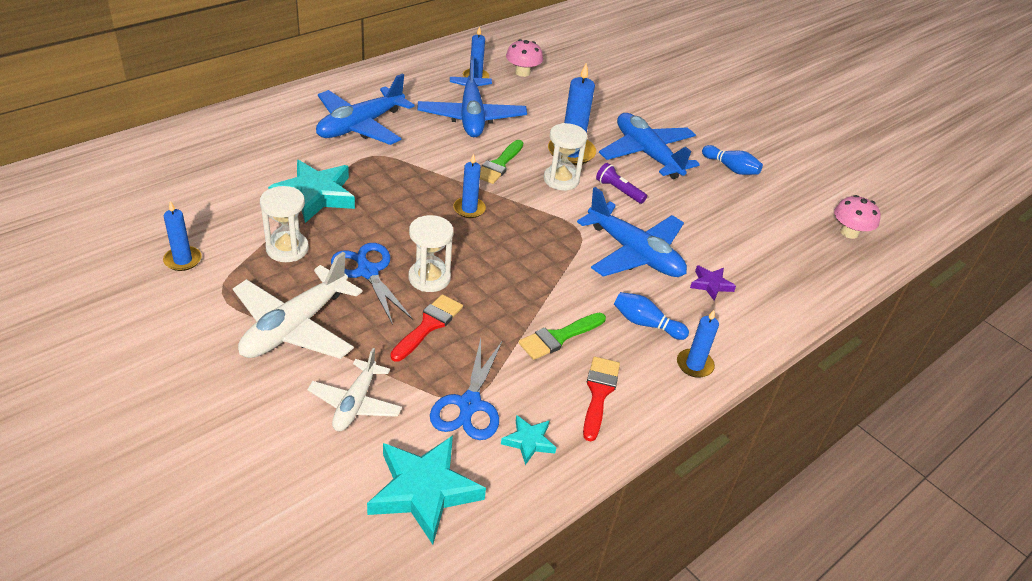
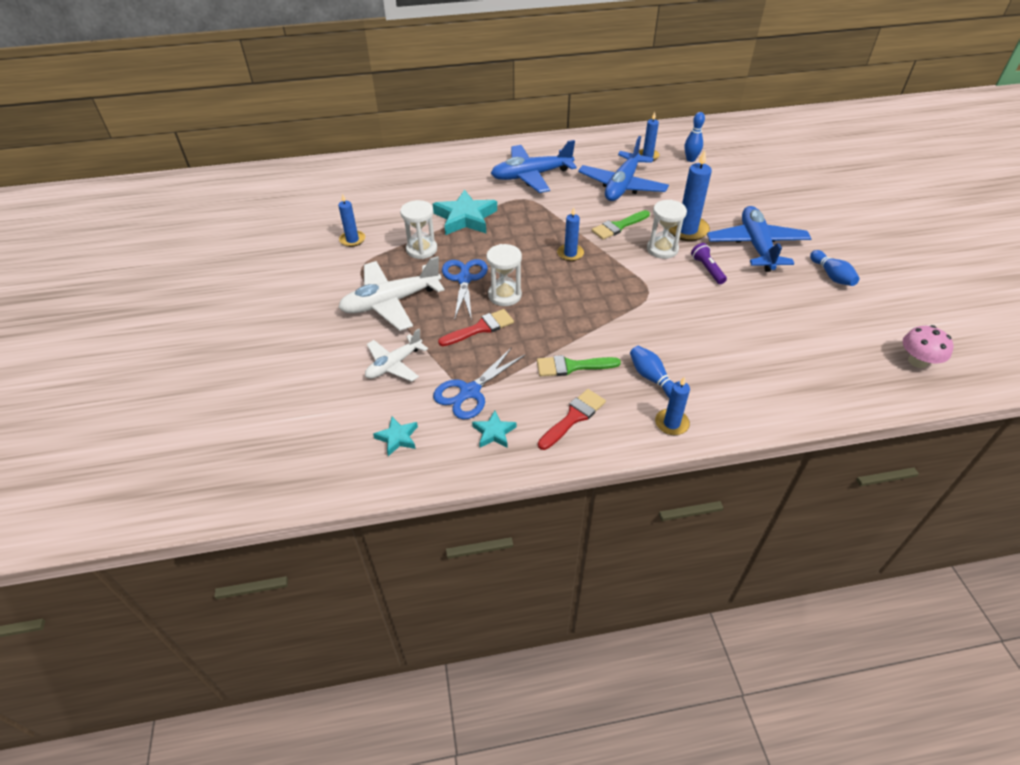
camera: 35 degrees right, 5 degrees up
(424, 491) = (397, 438): turquoise star -> turquoise star, size x0.50
(522, 72) = (690, 159): pink mushroom -> blue bowling pin
(634, 253) = (684, 322): blue plane -> none
(711, 284) = (736, 365): purple star -> none

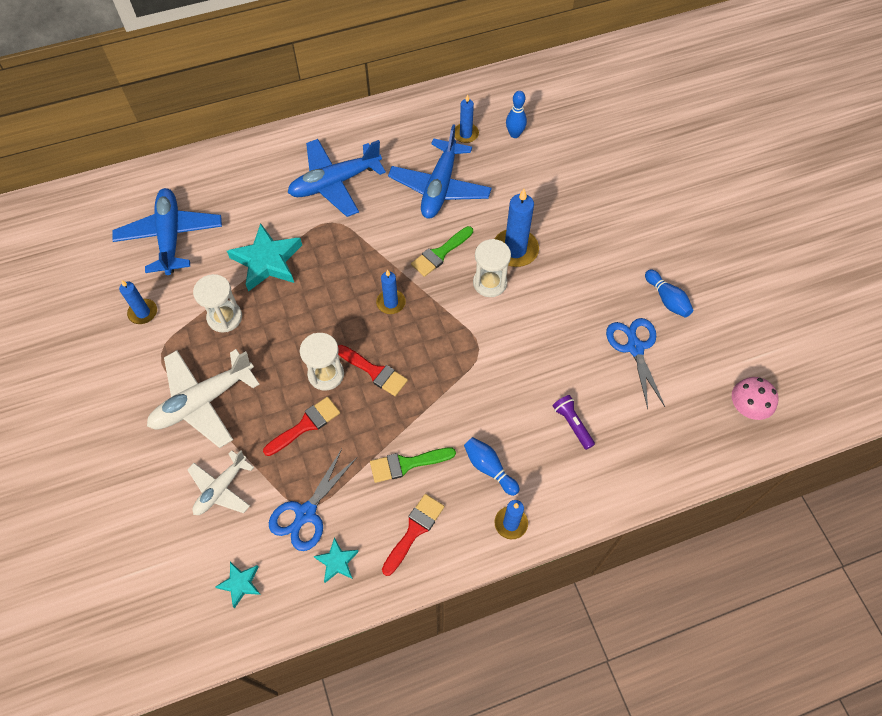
camera: 10 degrees left, 15 degrees up
(464, 279) = (279, 356): blue scissors -> blue scissors (635, 348)
(549, 298) = (374, 371): none -> red brush
(707, 269) = (538, 307): purple flashlight -> purple flashlight (572, 424)
(756, 246) = (589, 265): blue plane -> blue plane (170, 236)

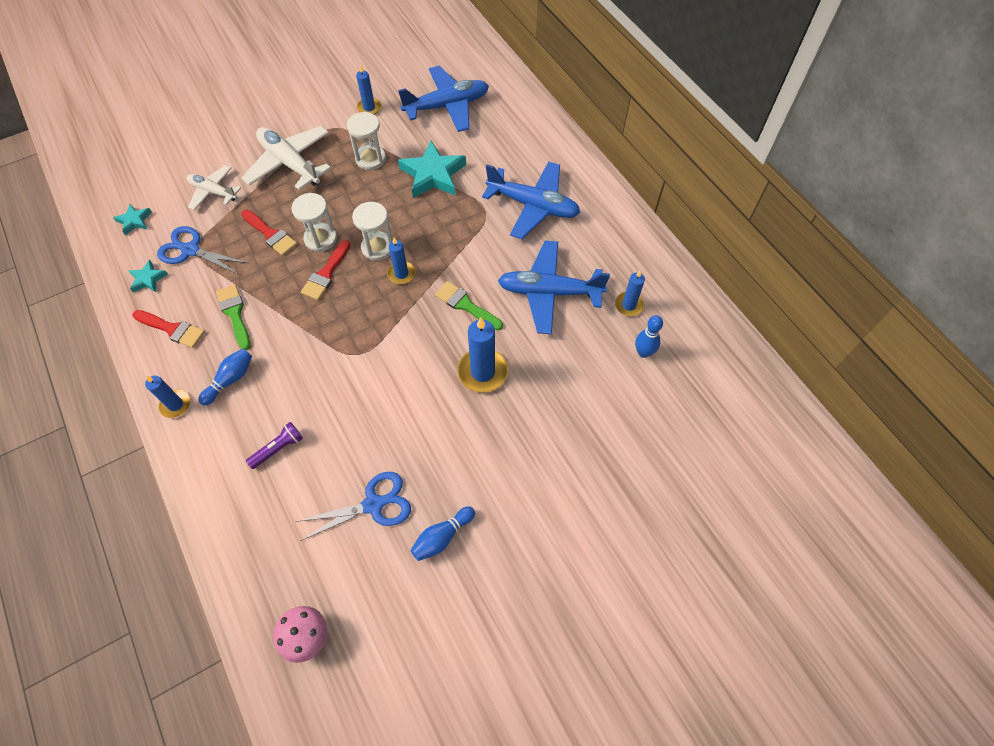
camera: 80 degrees right, 0 degrees up
(335, 183) = (533, 206): blue plane -> blue plane turned 150 degrees clockwise
(490, 283) = (437, 353): white hourglass -> white hourglass (377, 247)

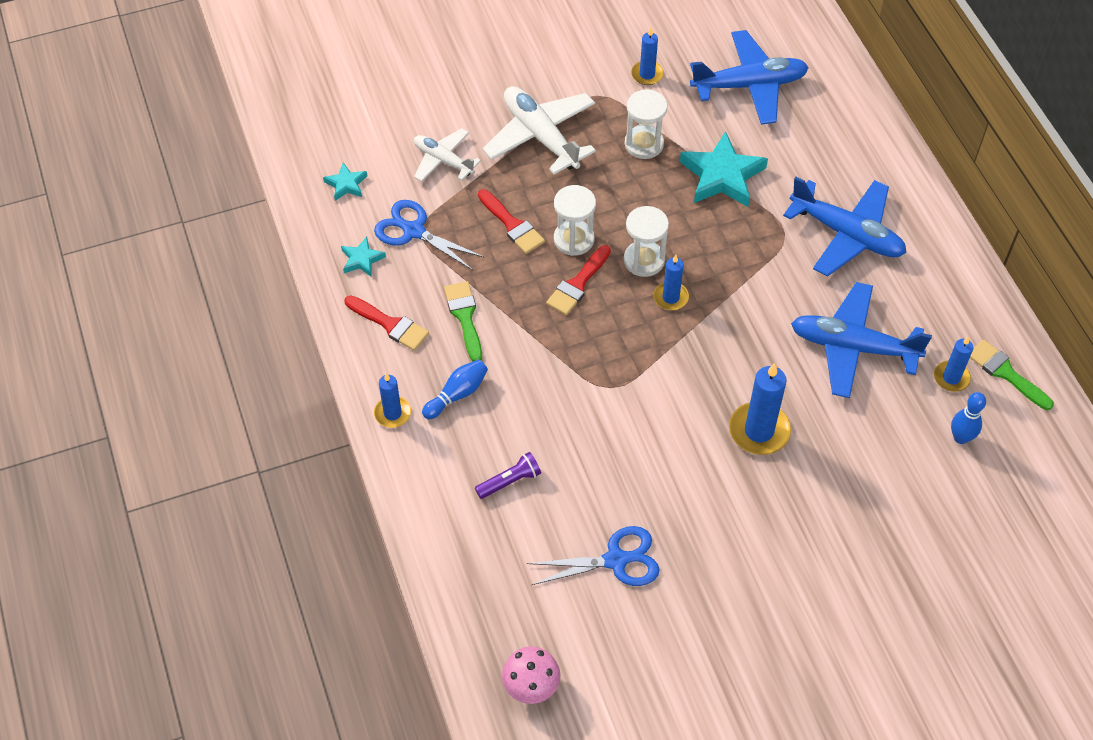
camera: 10 degrees right, 5 degrees down
(442, 537) = (692, 608): blue bowling pin -> none
(466, 305) = (747, 348): green brush -> green brush (1006, 373)

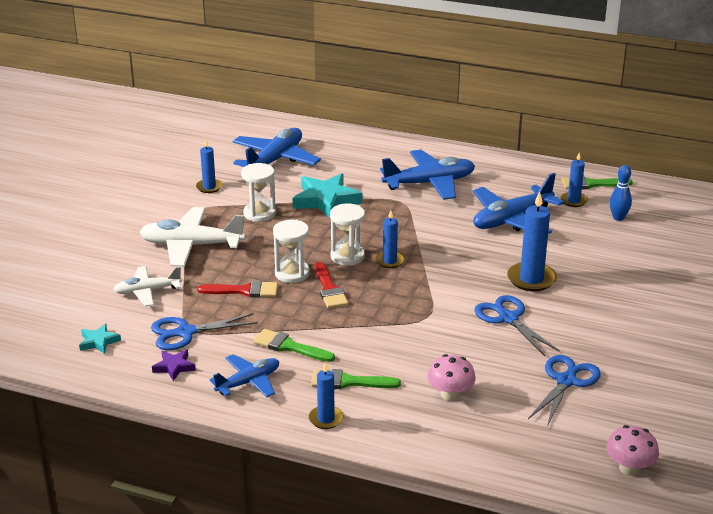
camera: 50 degrees left, 25 degrees down
(362, 259) = (174, 367): turquoise star -> purple star
(390, 324) = (248, 382): red brush -> blue plane
(457, 394) = (349, 382): blue bowling pin -> green brush
(510, 481) = (450, 394): purple flashlight -> pink mushroom
(671, 453) = (508, 318): none -> blue scissors

